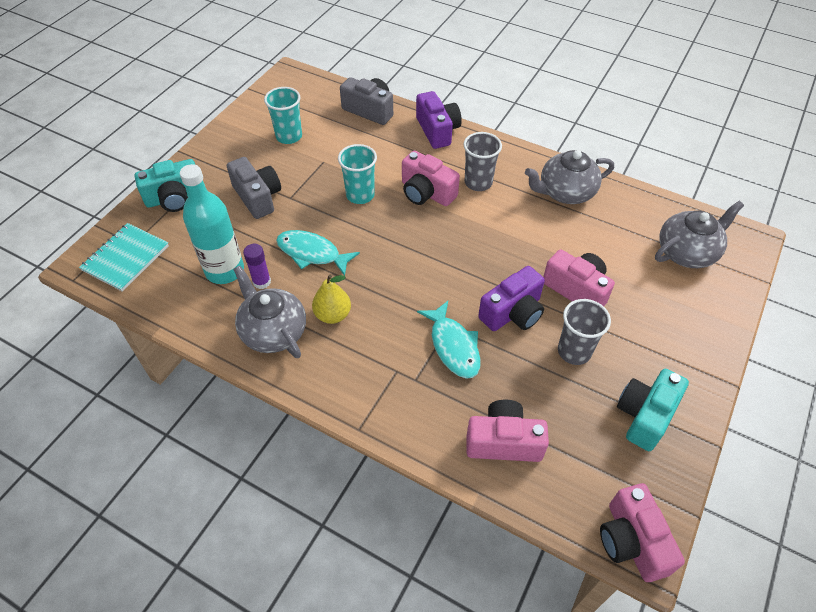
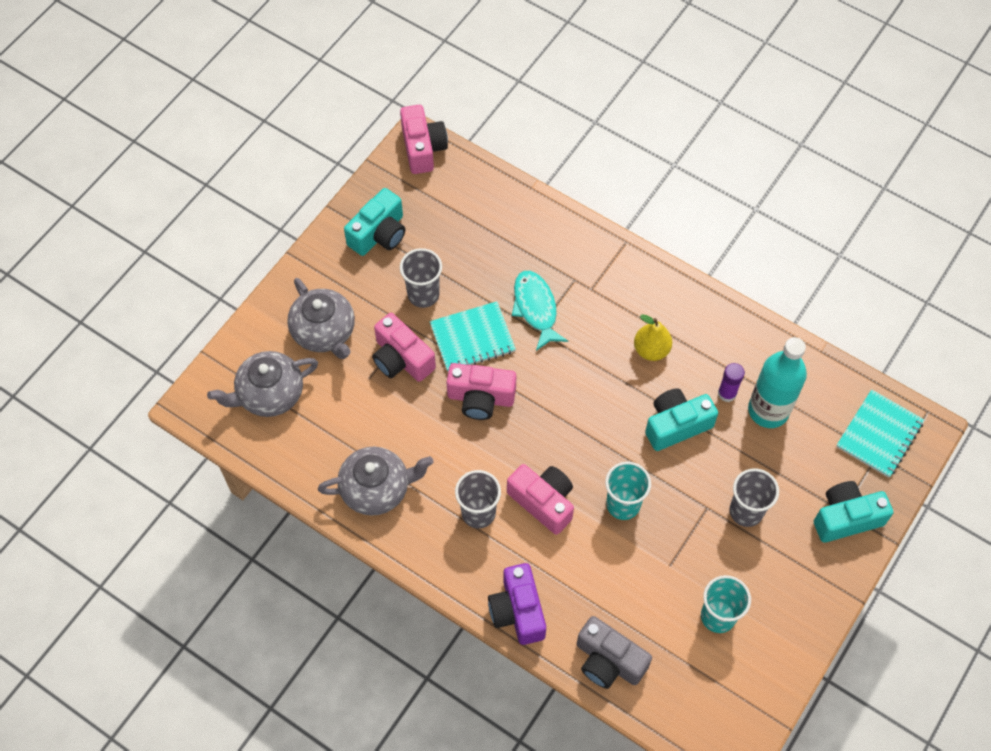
camera: 175 degrees left, 10 degrees up
(258, 197) = (746, 511): grey camera -> grey cup
(273, 331) = (709, 336): grey teapot -> grey teapot (324, 332)
(312, 253) = (676, 425): turquoise fish -> turquoise camera
(503, 441) = (504, 222): pink camera -> pink camera (480, 398)
(512, 312) = (472, 338): purple camera -> turquoise notebook

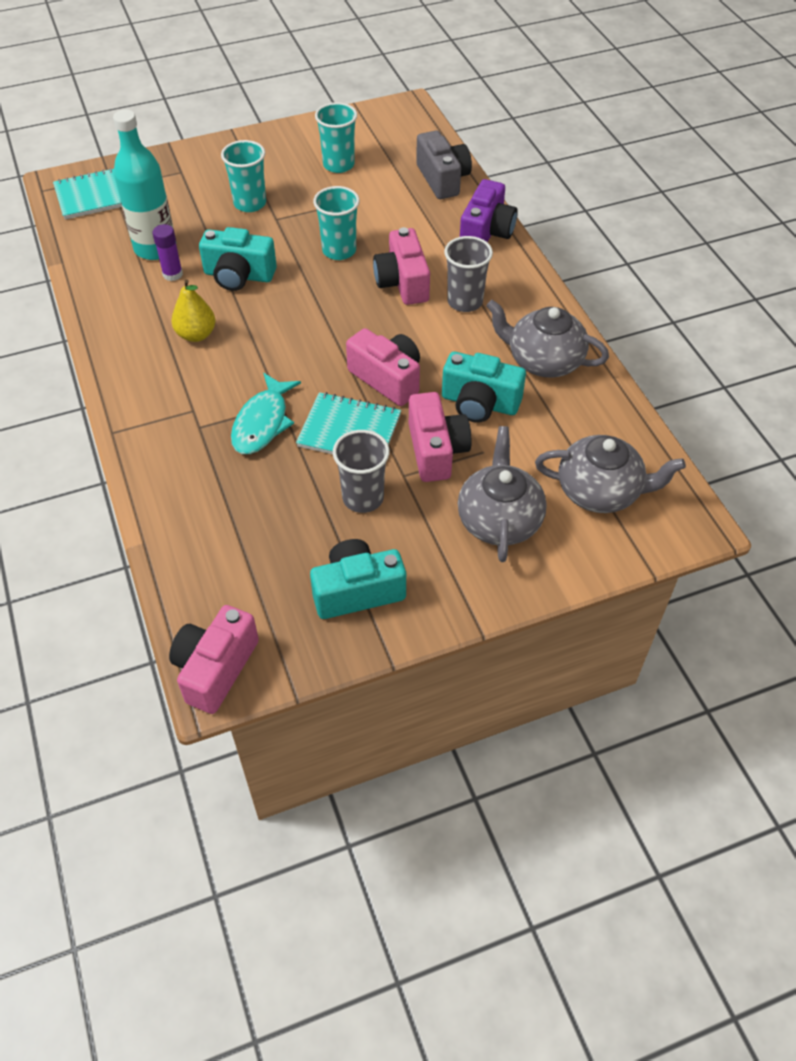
camera: 145 degrees left, 10 degrees down
(746, 511) = (250, 203): grey cup -> turquoise cup
(846, 518) = (184, 168): turquoise camera -> turquoise camera (479, 403)

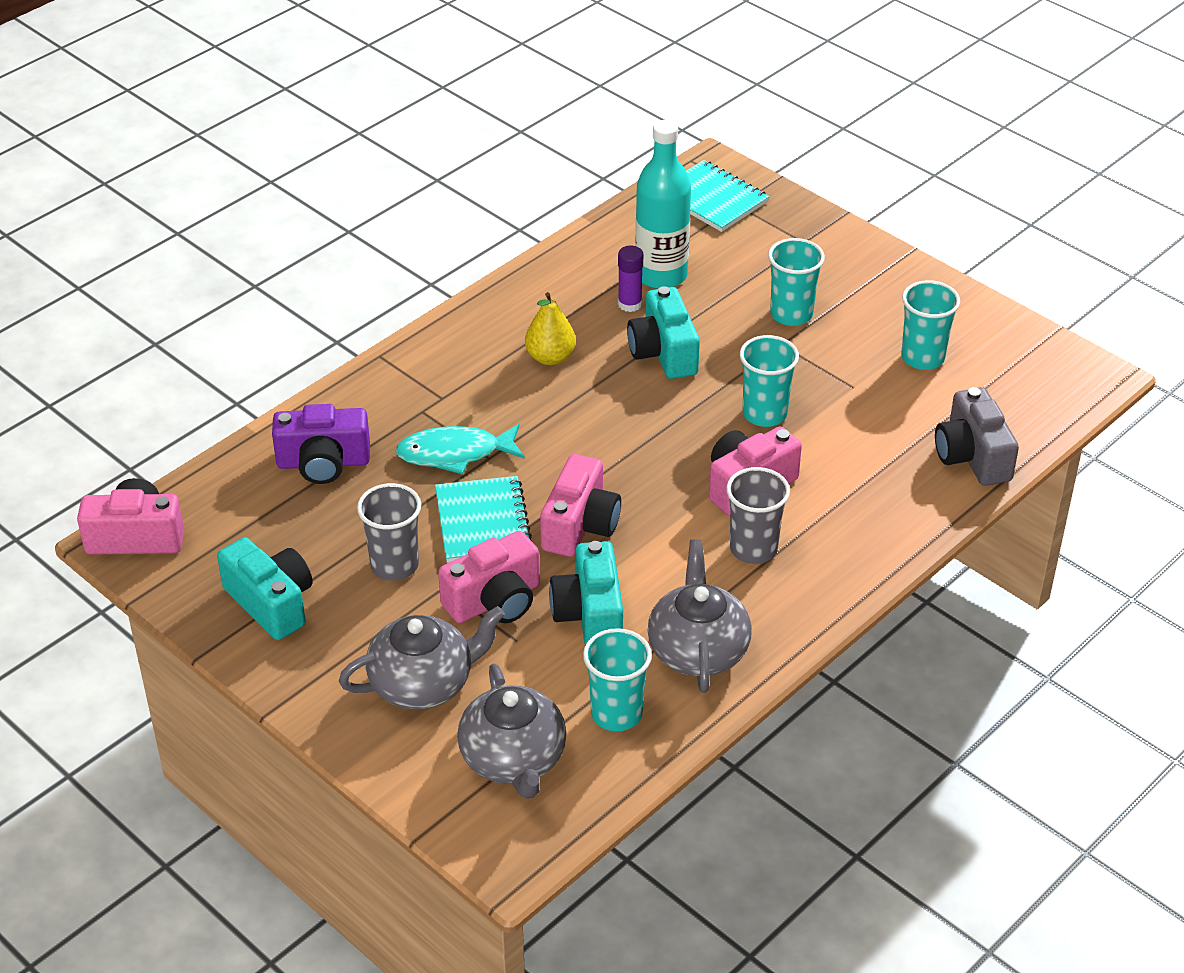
camera: 65 degrees right, 10 degrees down
(442, 179) = (972, 456): grey camera -> grey camera turned 120 degrees clockwise
(486, 232) = (898, 528): purple camera -> purple camera (323, 463)
(582, 421) = (616, 713): none -> turquoise cup

